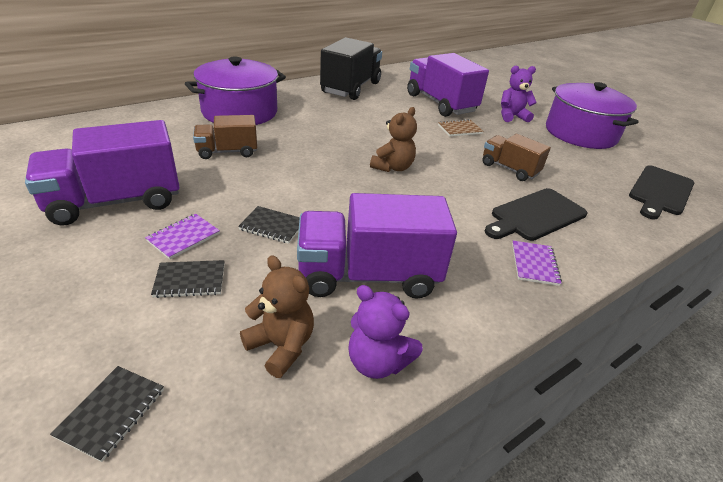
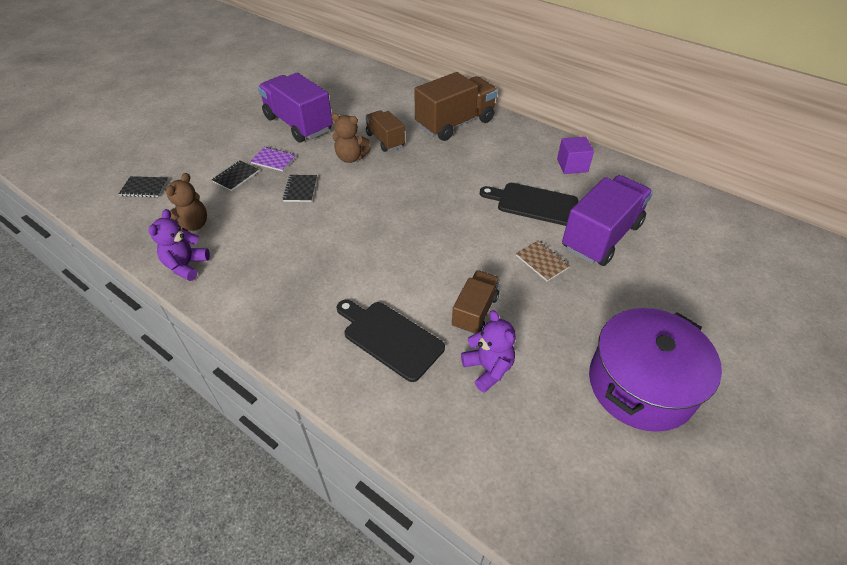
camera: 75 degrees right, 10 degrees up
(190, 280) = (236, 176): black notebook -> black notebook turned 60 degrees clockwise
(240, 112) = (455, 124): purple pot -> brown truck
(351, 88) = (572, 165): black truck -> purple cube
(368, 275) = (263, 245): purple truck -> none
(393, 167) = (420, 228): brown teddy bear -> brown teddy bear (351, 158)
(512, 116) = (627, 305): purple teddy bear -> purple teddy bear (488, 369)
(534, 264) = (309, 339): purple notebook -> none
(660, 191) = (519, 472): black cutting board -> black cutting board (533, 203)

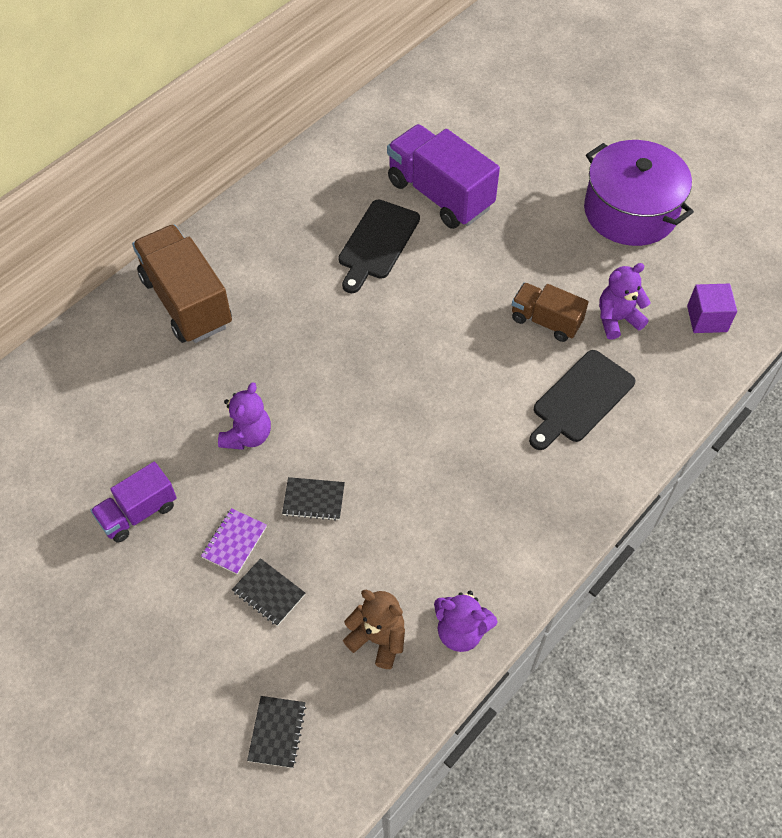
camera: 85 degrees left, 10 degrees up
(298, 124) = (138, 513): purple truck -> purple truck, size x0.58
(351, 158) = (247, 435): brown teddy bear -> purple teddy bear
(385, 140) = (211, 391): brown truck -> none
(542, 262) = (475, 252): brown notebook -> none
(572, 165) = (309, 192): purple cube -> purple cube (707, 319)

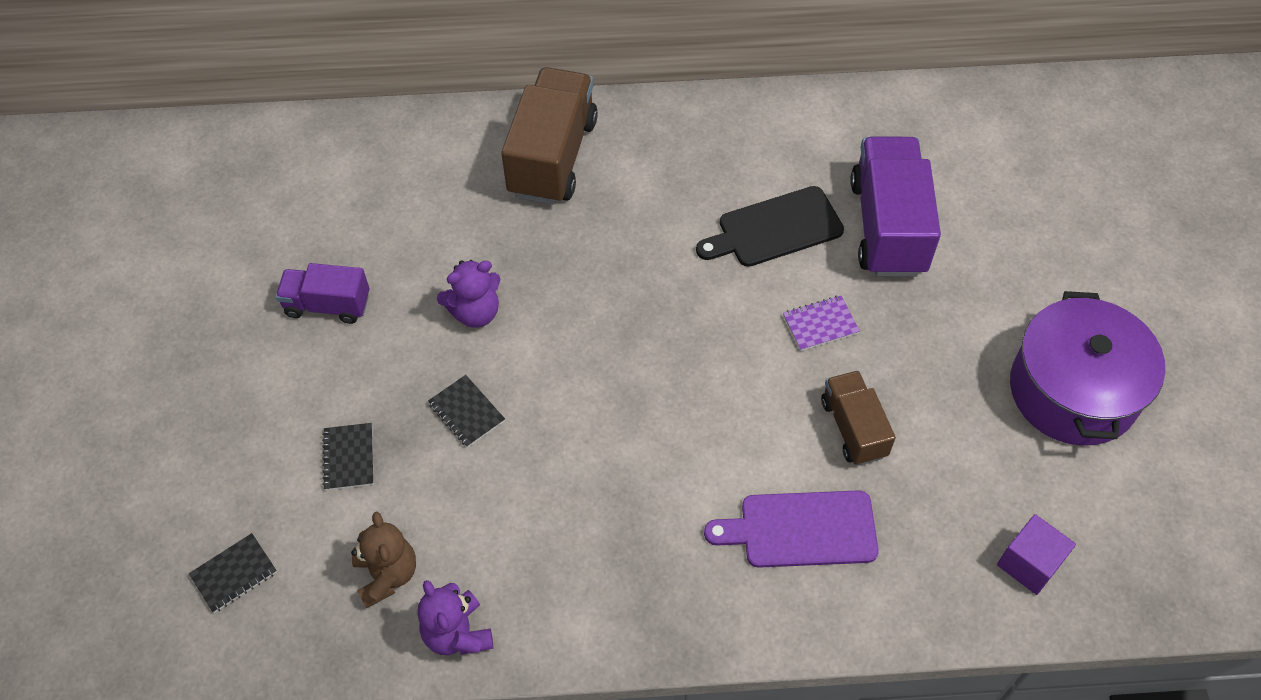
camera: 45 degrees right, 0 degrees up
(234, 542) = (369, 392): purple notebook -> purple notebook (820, 324)
(580, 399) = (801, 529): black cutting board -> purple cutting board
(617, 319) = (929, 485): purple teddy bear -> none

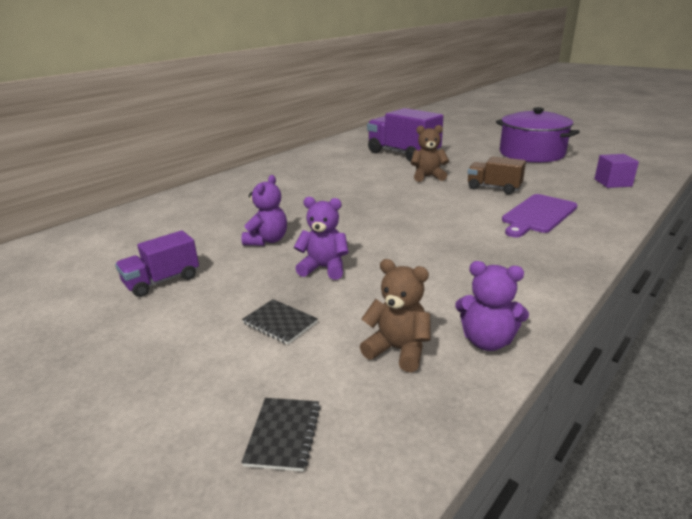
camera: 45 degrees left, 30 degrees down
(466, 412) = (324, 268): black notebook -> purple teddy bear
(552, 157) = (228, 192): brown truck -> none
(775, 228) = (364, 169): black cutting board -> none
(820, 324) = (428, 177): purple notebook -> brown teddy bear

